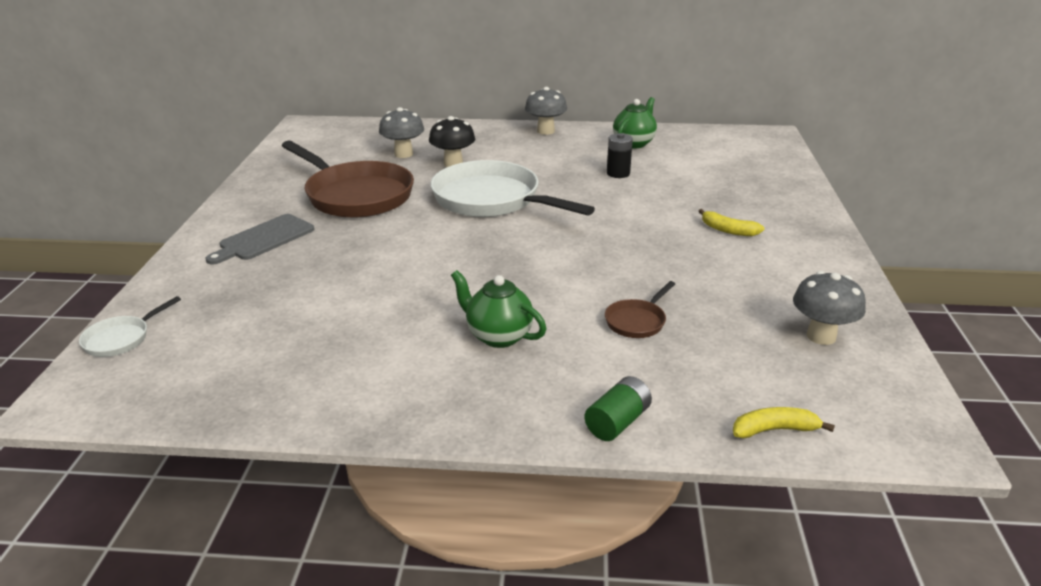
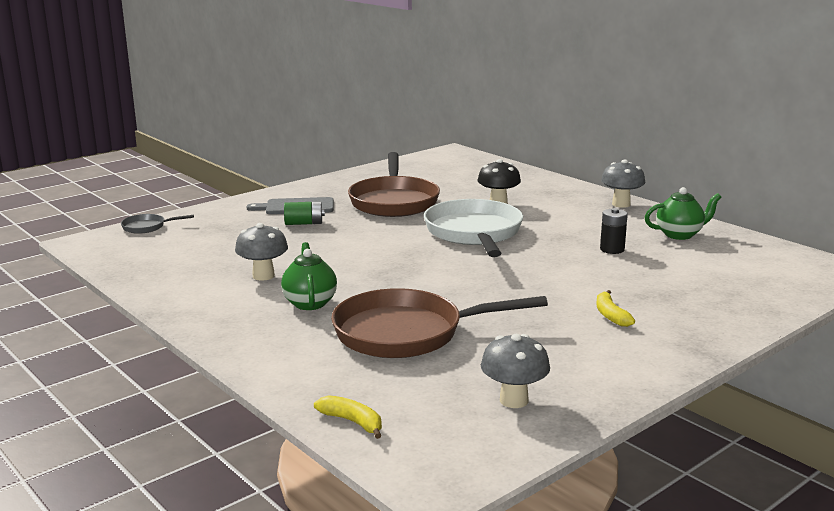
camera: 45 degrees right, 10 degrees down
(121, 339) = (147, 227): white pan -> grey pan
(403, 154) = (477, 187): grey mushroom -> grey mushroom (263, 276)
(617, 422) = (277, 370): green battery -> green battery (304, 223)
(637, 321) = (406, 333): brown pan -> brown pan, size x2.32

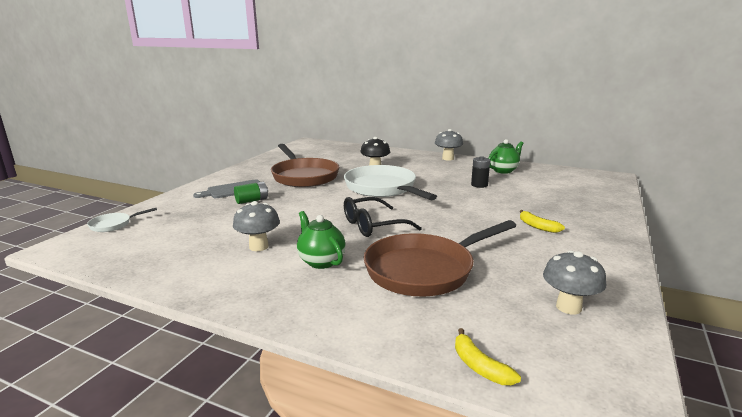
camera: 25 degrees left, 0 degrees up
(147, 227) = (113, 225): grey pan -> white pan
(352, 422) = (479, 366): yellow banana -> yellow banana turned 135 degrees counterclockwise
(407, 276) = (373, 225): none -> black glasses

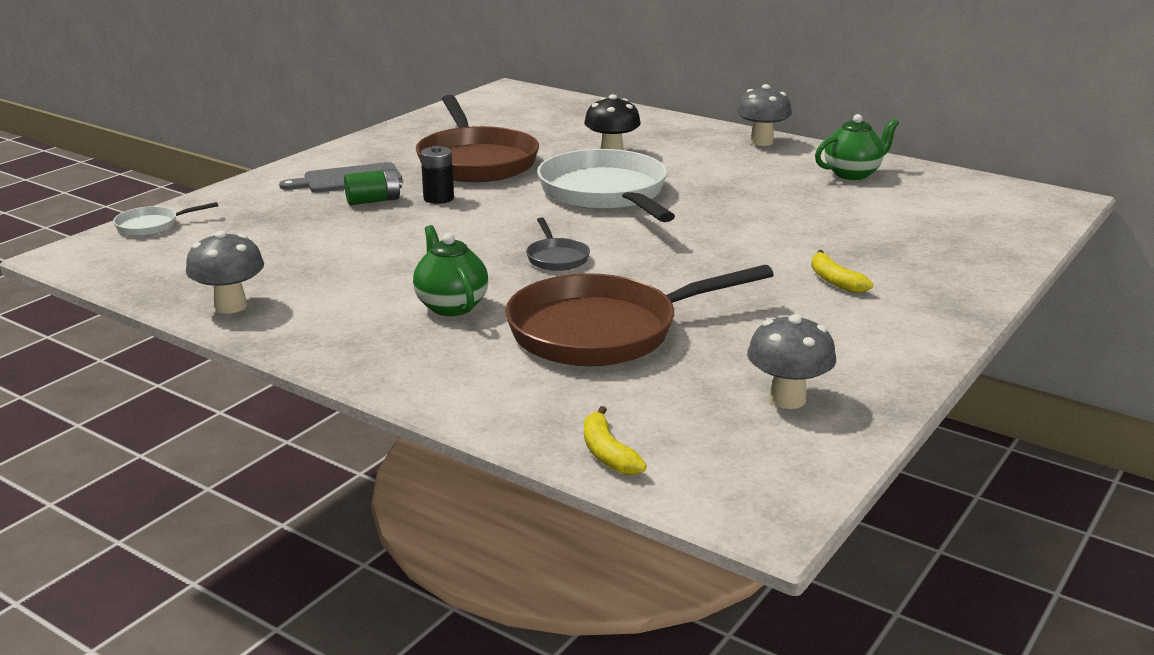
camera: 10 degrees right, 5 degrees up
(259, 247) = (364, 277): grey mushroom -> grey mushroom (230, 306)
(373, 225) = (556, 258): black glasses -> grey pan
(479, 185) = (786, 199): black battery -> black battery (438, 198)

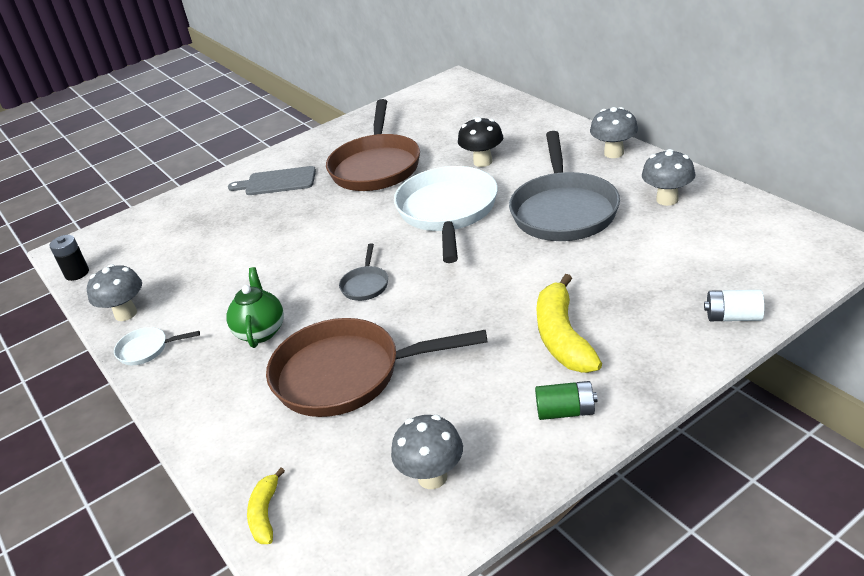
camera: 25 degrees right, 10 degrees up
(151, 226) = (128, 223): white pan -> white pan (146, 349)
(373, 201) = (279, 207): green battery -> green battery (566, 412)
(438, 198) = (325, 208): black battery -> black battery (77, 273)
(745, 187) = (563, 210): none -> grey pan
(835, 281) = (563, 337): yellow banana -> yellow banana, size x1.85
(853, 174) = (667, 199): green teapot -> grey mushroom
(999, 253) = (733, 317): none -> white battery

